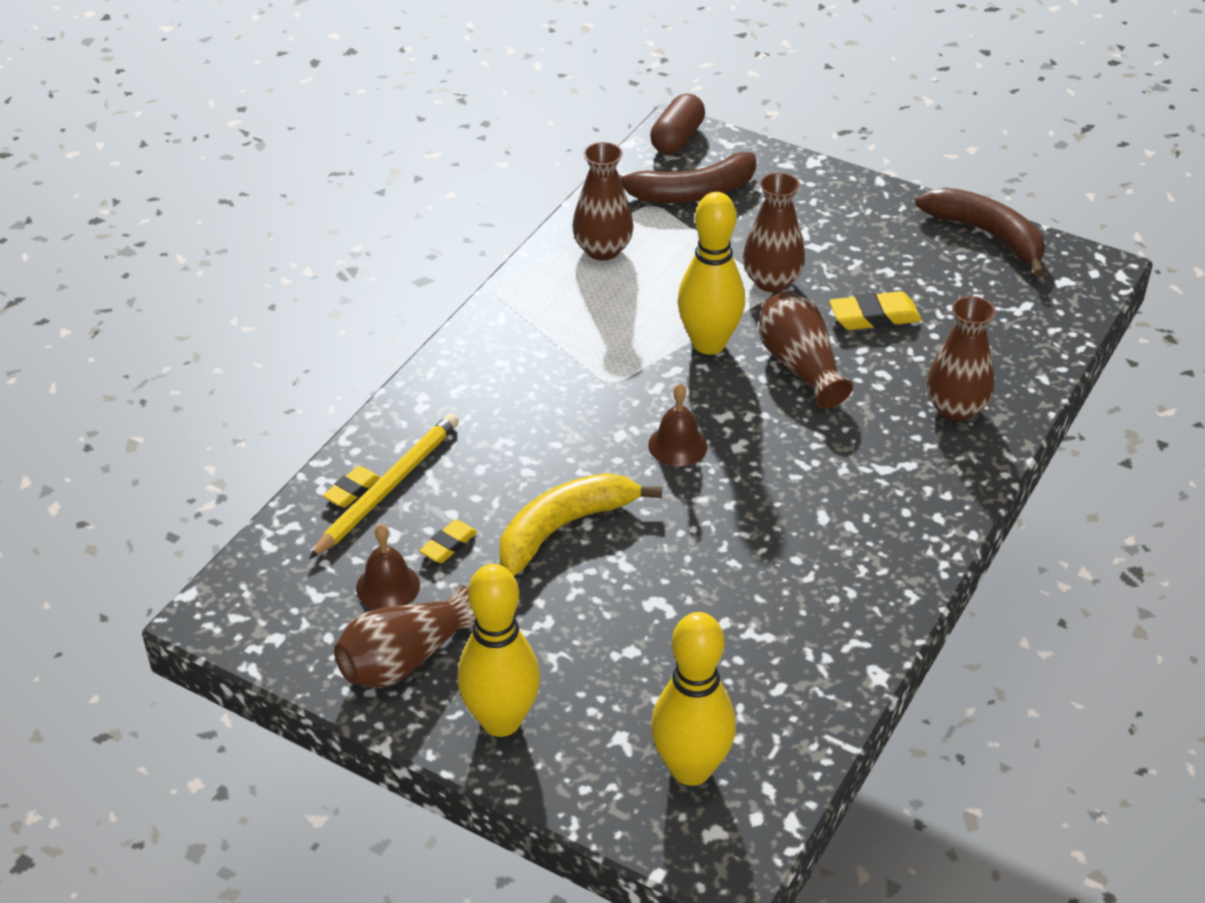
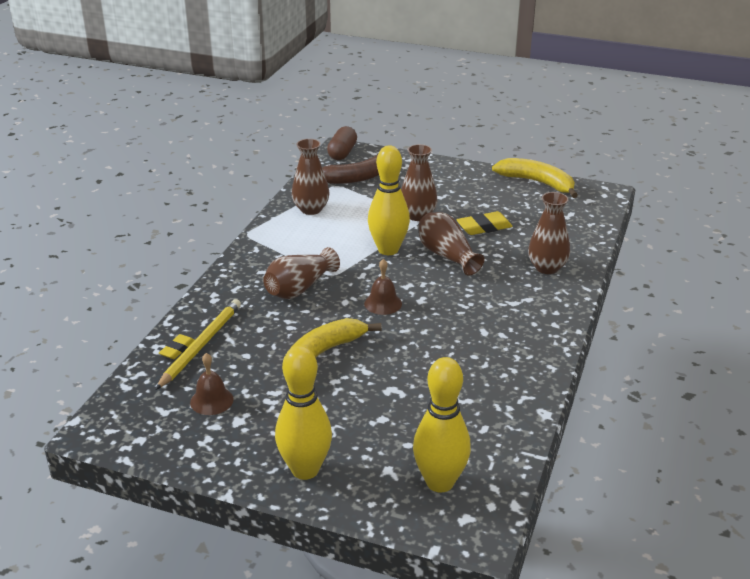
camera: 10 degrees left, 10 degrees down
(405, 659) = (232, 441): brown vase -> brown vase (299, 288)
(449, 545) = (248, 373): yellow eraser -> none
(987, 235) = (537, 182): brown banana -> yellow banana

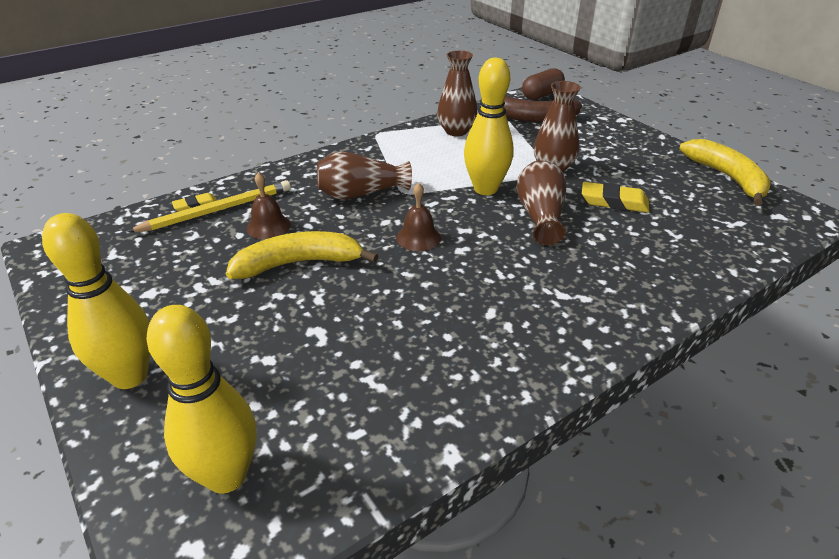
camera: 35 degrees right, 5 degrees up
(211, 400) = (157, 263): brown bell -> brown bell (268, 226)
(547, 268) = (646, 271): brown vase -> none

